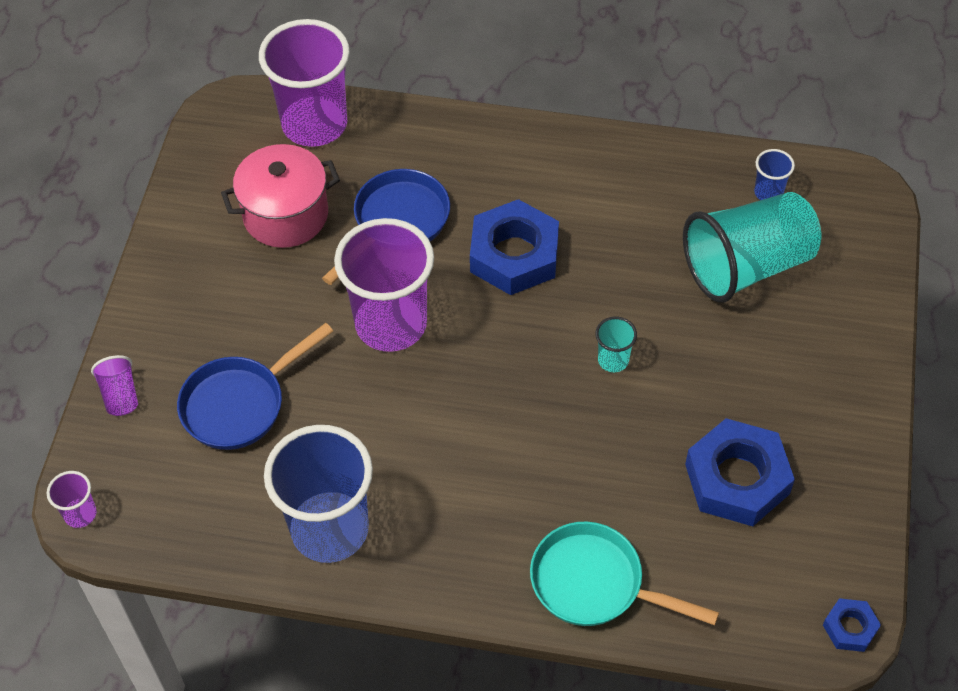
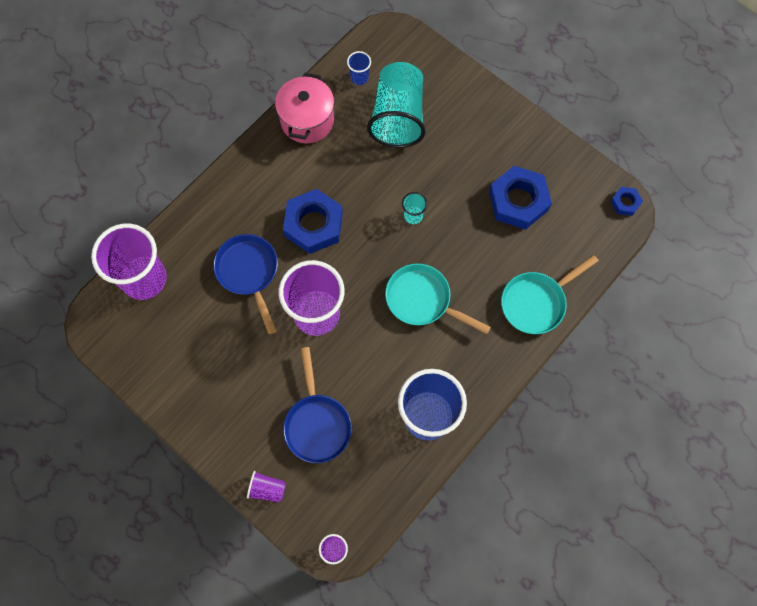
camera: 60 degrees left, 15 degrees up
(285, 215) = (201, 330): pink pot -> pink pot (307, 120)
(496, 436) = (422, 300): none -> turquoise pan

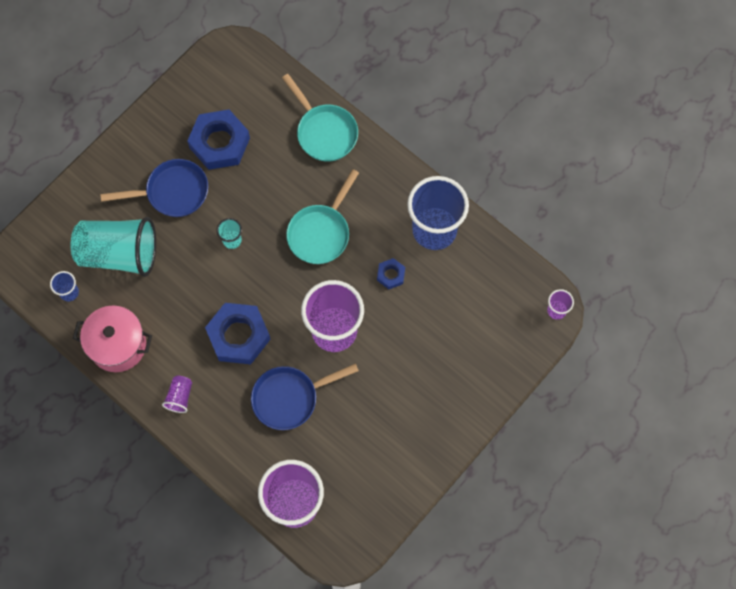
camera: 90 degrees left, 0 degrees up
(267, 489) = (505, 371): purple cup -> purple cup (180, 397)
(317, 424) = (443, 328): blue pan -> blue pan (172, 192)
(625, 203) = (225, 49): blue nut -> blue nut (391, 275)

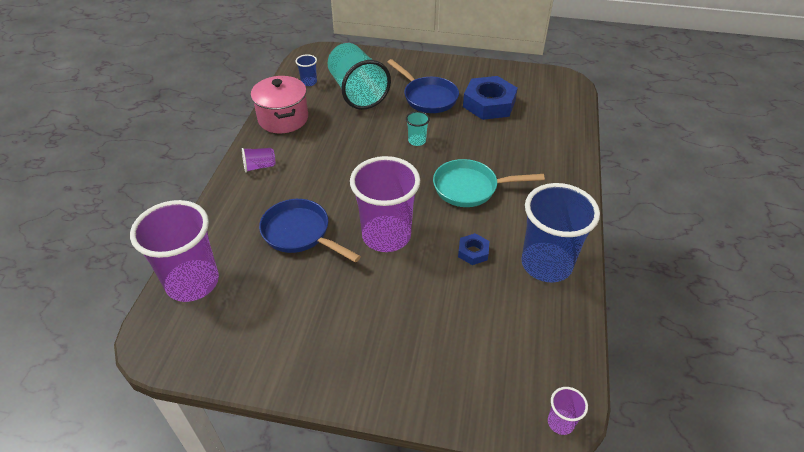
camera: 60 degrees right, 25 degrees down
(238, 336) = (336, 178): blue nut -> none
(324, 132) = (558, 153): turquoise pan -> none

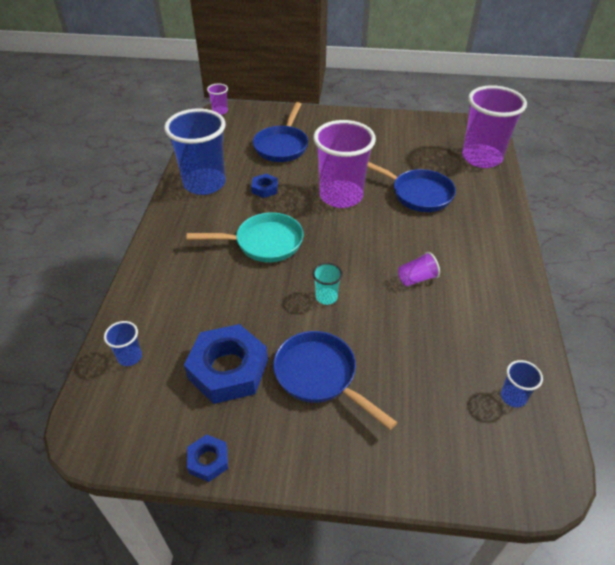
camera: 175 degrees right, 0 degrees up
(259, 166) = (494, 252): purple cup -> purple cup (416, 278)
(283, 118) = (509, 320): pink pot -> none
(357, 92) = (429, 379): turquoise cup -> none
(453, 325) = (282, 146): none -> blue pan
(493, 68) = (208, 460): none -> blue nut
(559, 113) = (130, 357): none -> blue cup

